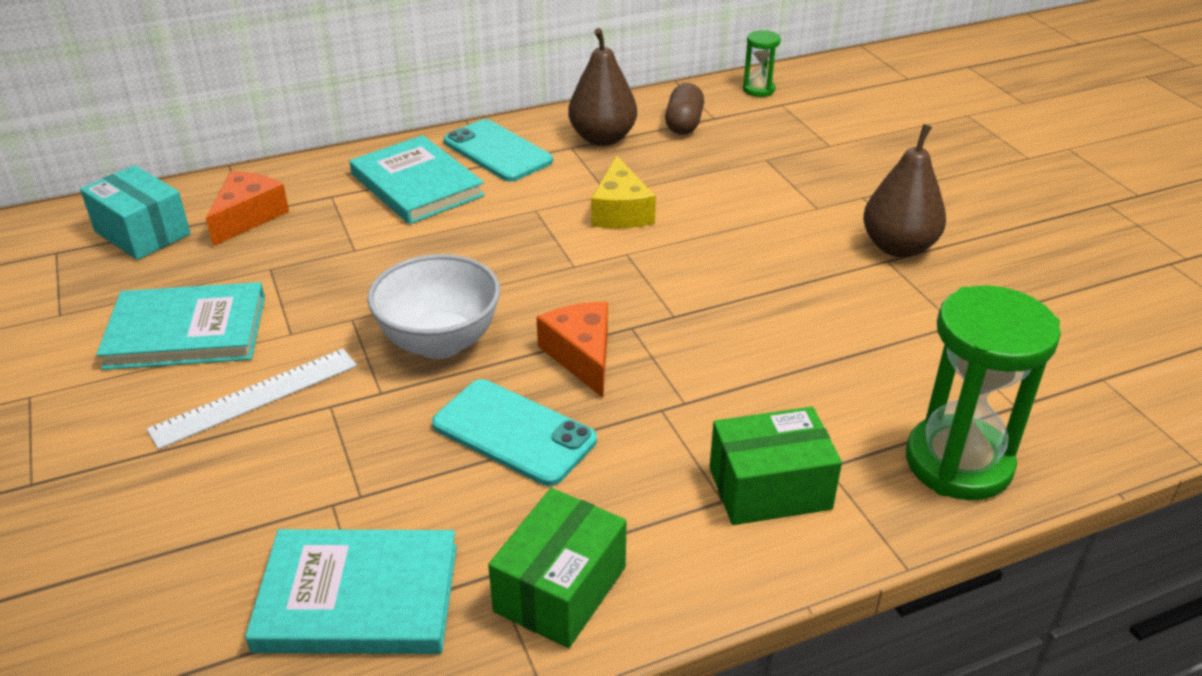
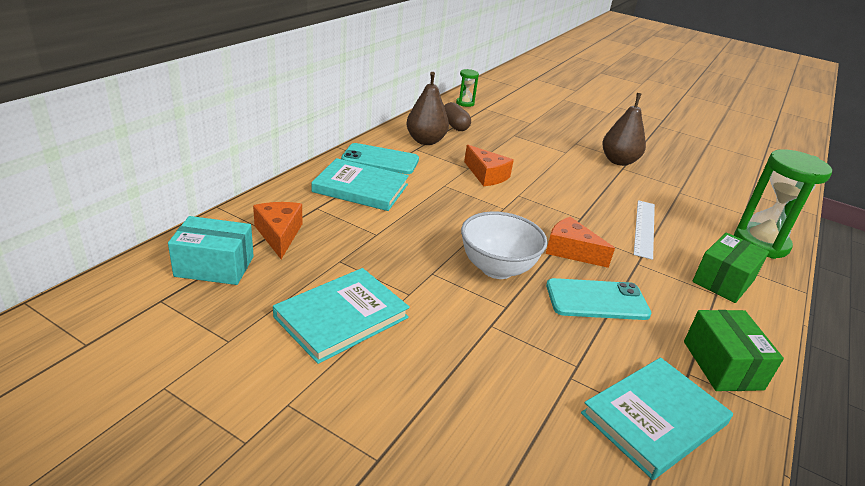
camera: 40 degrees left, 5 degrees down
(255, 397) = (443, 338): white ruler -> white ruler (644, 228)
(620, 211) = (486, 175): yellow cheese -> orange cheese

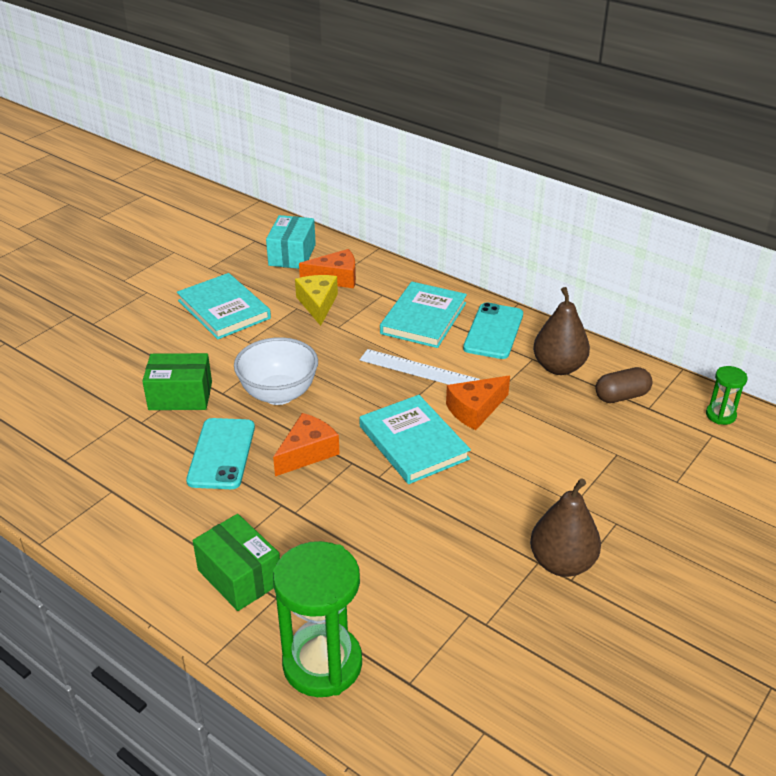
camera: 100 degrees right, 5 degrees up
(333, 246) = (318, 304): none -> yellow cheese
(644, 228) = (358, 534): white ruler -> white ruler (418, 370)
(654, 419) = (73, 453): turquoise book -> turquoise book (413, 442)
(722, 365) = (113, 519): green box -> green box (180, 396)

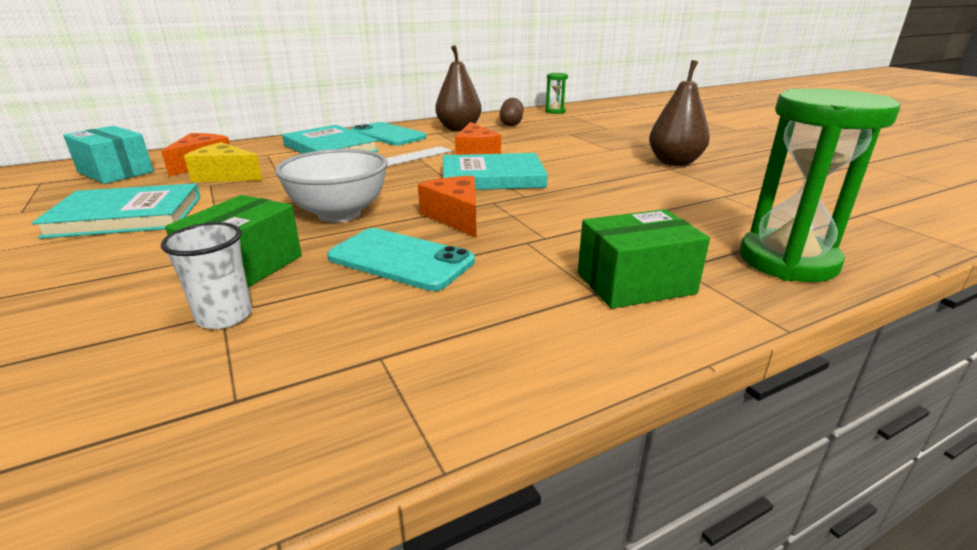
camera: 65 degrees left, 10 degrees down
(126, 419) = (224, 316): none -> white cup

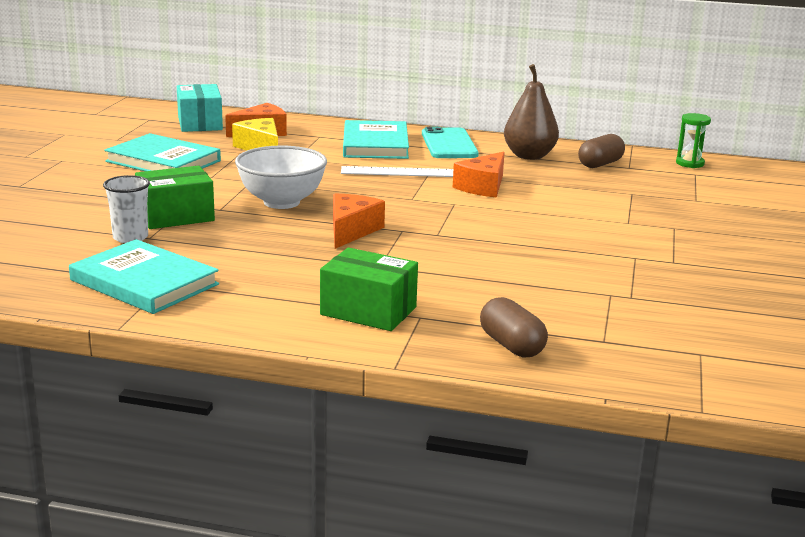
camera: 40 degrees right, 5 degrees down
(401, 259) = (262, 244): turquoise phone -> none
(492, 177) = (447, 211): turquoise book -> turquoise book (144, 282)
(674, 162) = (656, 254): brown pear -> none
(787, 261) = (511, 345): green hourglass -> brown capsule

